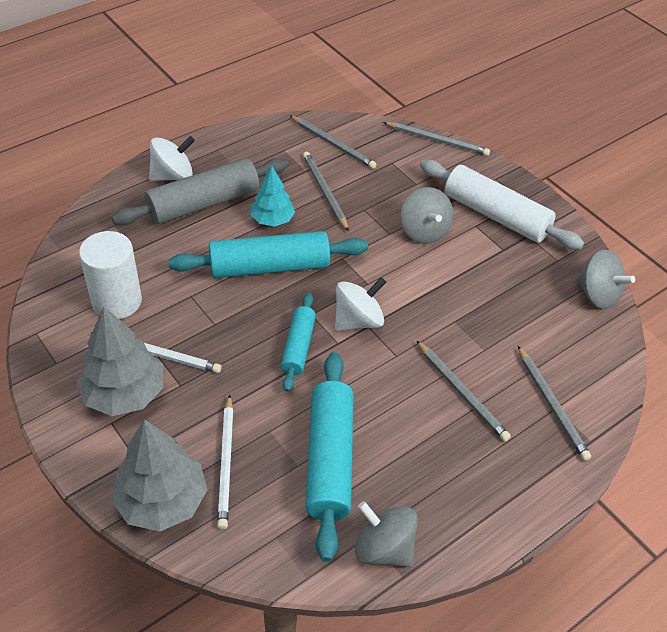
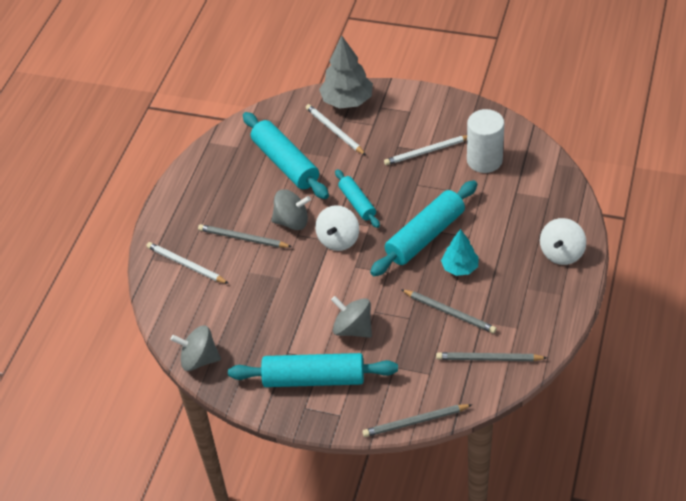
camera: 150 degrees right, 0 degrees up
(124, 393) = (420, 125): grey tree -> none
(204, 203) = (516, 248): grey rolling pin -> none
(384, 548) = (226, 146): grey spinning top -> grey spinning top (292, 221)
(496, 215) = (314, 379): white rolling pin -> turquoise rolling pin
(551, 404) = (186, 265): grey pencil -> white pencil

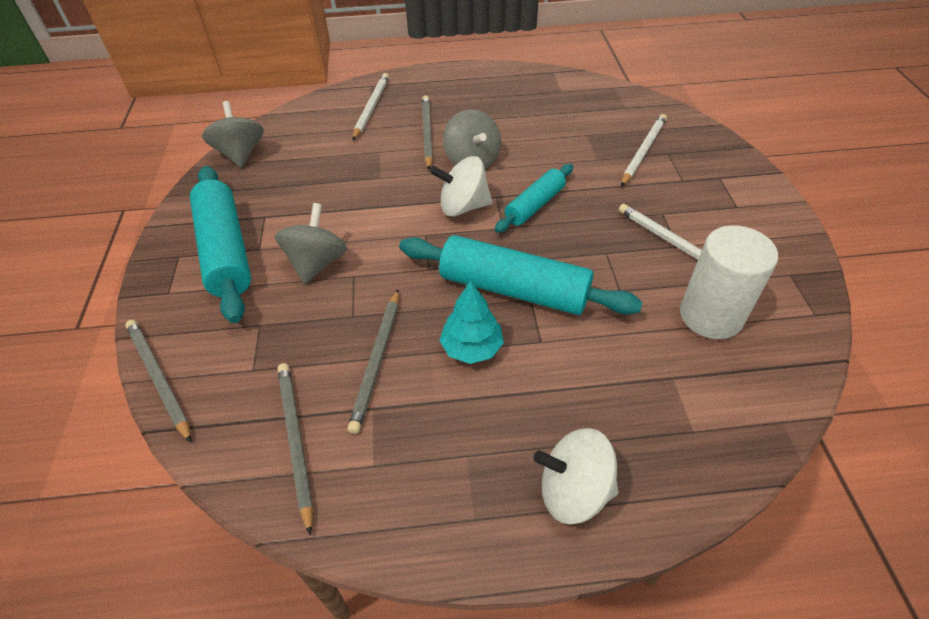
camera: 65 degrees right, 0 degrees up
(286, 163) = (561, 130): turquoise rolling pin -> none
(347, 101) = (703, 147): grey tree -> none

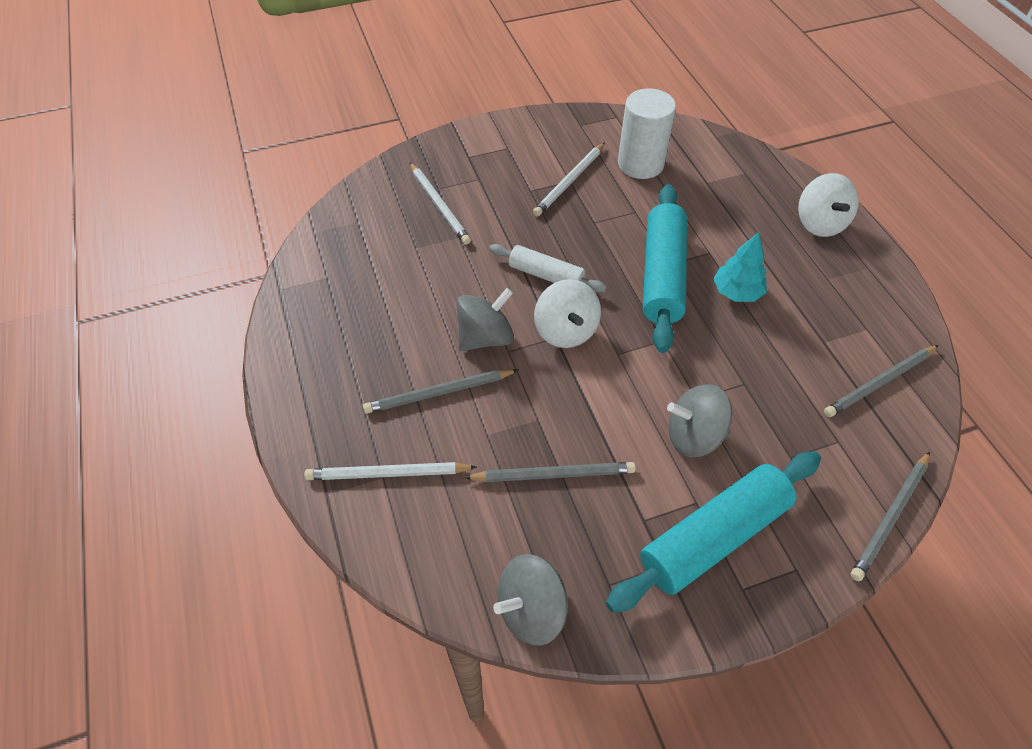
camera: 105 degrees left, 5 degrees up
(377, 360) = (780, 351): grey pencil -> grey pencil (553, 474)
(534, 205) = (546, 275): turquoise rolling pin -> white rolling pin
(643, 151) = (439, 205): white pencil -> white pencil turned 135 degrees counterclockwise

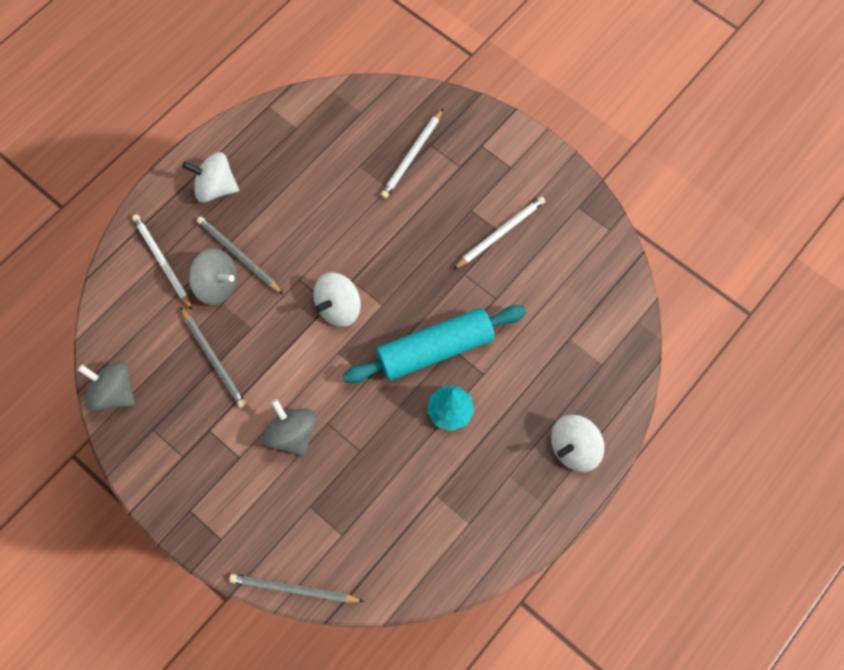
camera: 60 degrees right, 15 degrees up
(336, 378) = (215, 188): none -> white spinning top
(485, 337) = (302, 258): grey spinning top -> grey spinning top (217, 285)
(546, 275) = (385, 268): white rolling pin -> none
(570, 181) = (500, 233): white pencil -> white pencil turned 135 degrees clockwise
(640, 164) = (557, 277): white cylinder -> none
(714, 537) = (218, 478): turquoise rolling pin -> none
(880, 383) = (416, 549): grey pencil -> none

